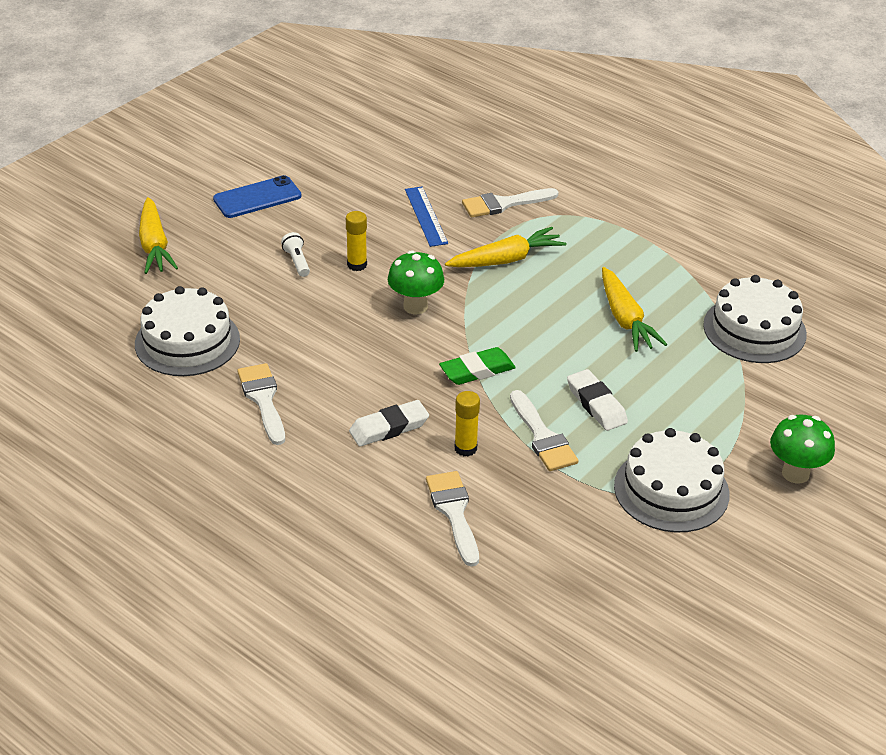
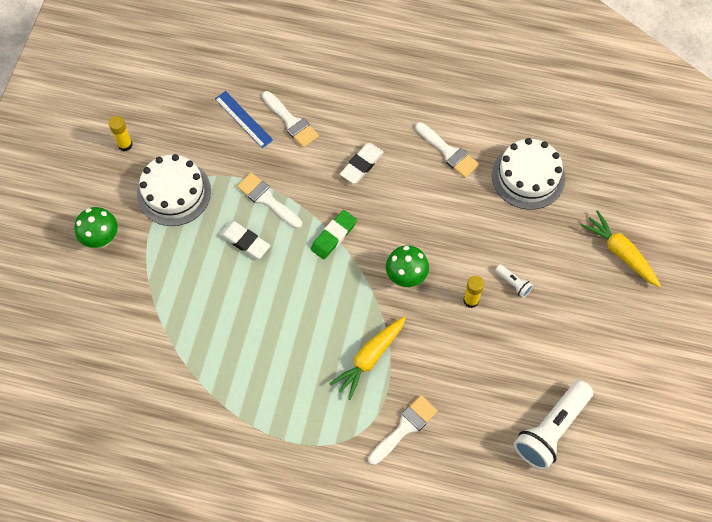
camera: 155 degrees right, 25 degrees up
(257, 198) = (591, 340): blue phone -> none
(358, 159) = (551, 430): none -> white flashlight
(426, 216) = (455, 381): blue ruler -> blue ruler (243, 119)
(465, 448) = (308, 170): yellow glue stick -> yellow glue stick (125, 145)
(625, 319) = (257, 333): yellow carrot -> none
(754, 329) = (162, 366): white cake -> none

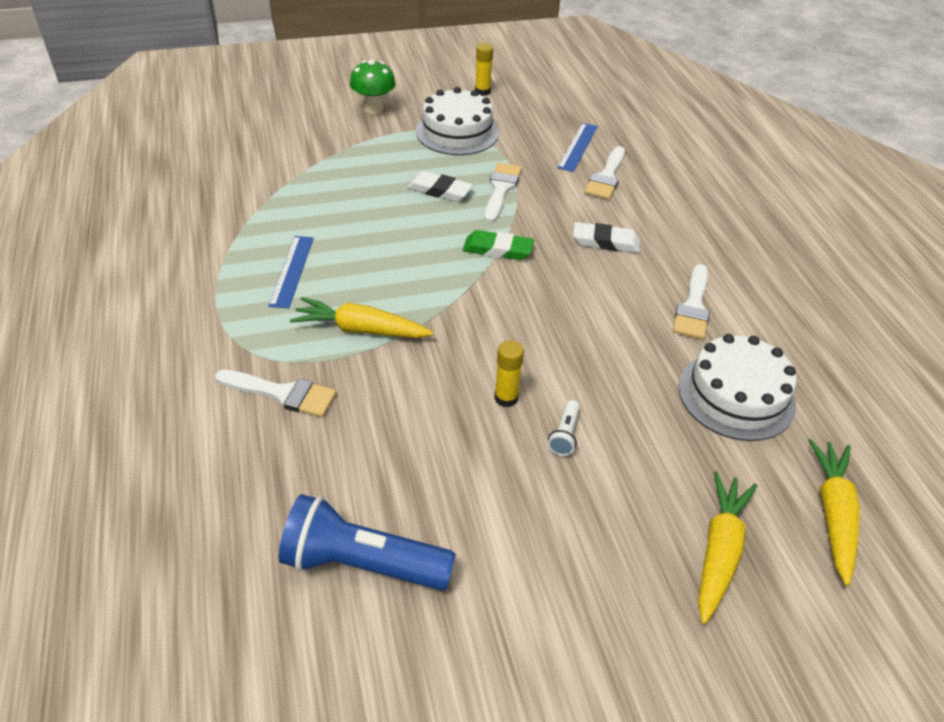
camera: 60 degrees right, 20 degrees down
(245, 241) = (440, 190): white eraser -> white eraser turned 75 degrees counterclockwise
(285, 380) = (292, 271): none -> blue ruler
(406, 277) = (492, 325): green mushroom -> none
(551, 430) = (362, 563): white flashlight -> blue flashlight
(624, 185) = (833, 515): none -> yellow carrot

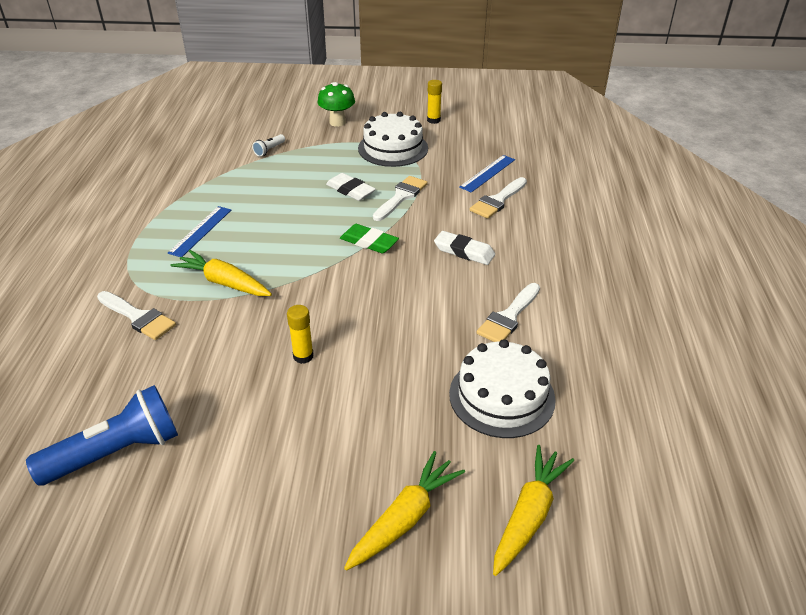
camera: 20 degrees right, 5 degrees down
(362, 563) = (117, 452): blue flashlight -> blue flashlight turned 120 degrees clockwise
(564, 435) = (332, 395): white flashlight -> white flashlight (269, 150)

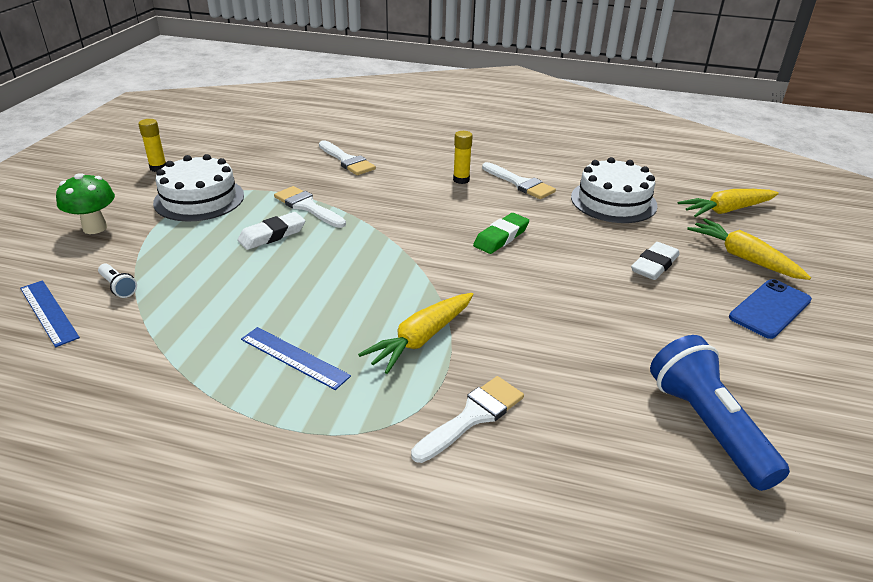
camera: 80 degrees left, 5 degrees down
(296, 530) = (770, 309): none -> blue phone
(303, 356) = (560, 290): yellow glue stick -> yellow glue stick (461, 180)
(369, 242) = (383, 234): green eraser -> green eraser (501, 237)
(464, 251) = (421, 188): white eraser -> white eraser (654, 265)
(487, 173) = (295, 157): blue ruler -> blue ruler (48, 312)
(528, 515) = (727, 210): yellow carrot -> yellow carrot turned 60 degrees counterclockwise

